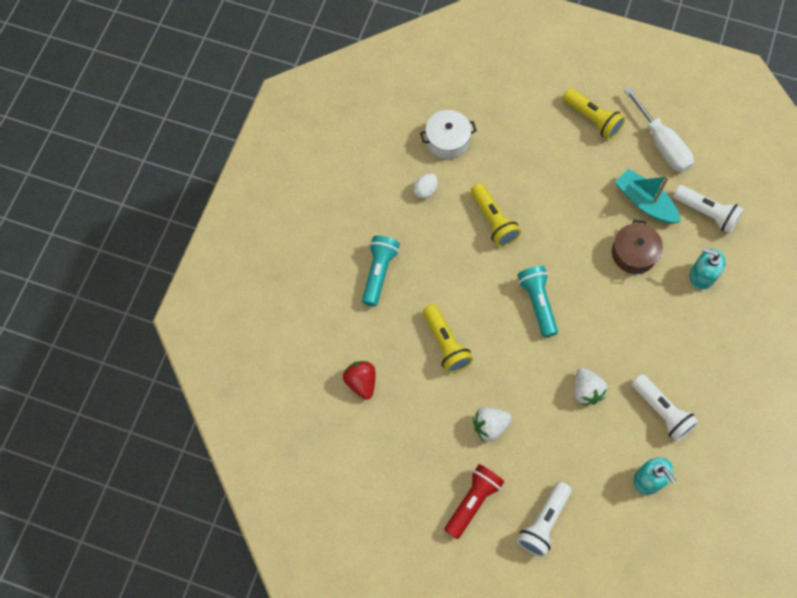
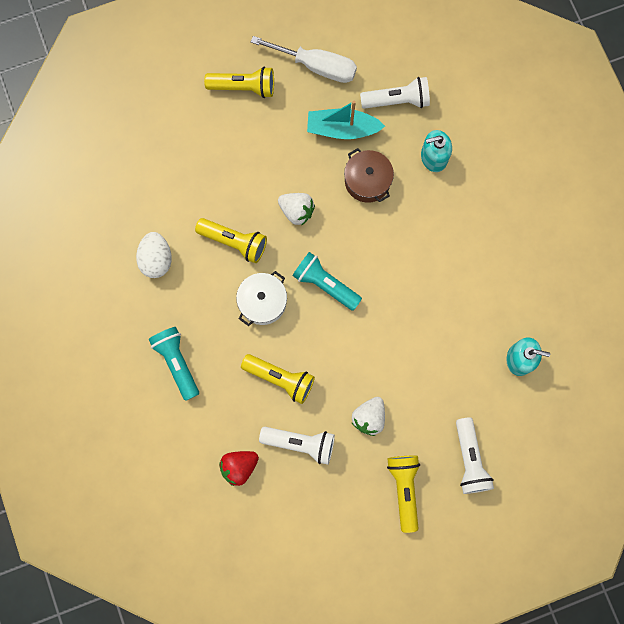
camera: 40 degrees left, 10 degrees up
(361, 382) = (239, 466): red strawberry -> red strawberry turned 60 degrees counterclockwise
(425, 190) = (156, 260): white egg -> white egg, size x1.52
(447, 140) = (138, 200): white pot -> white pot (262, 302)
(473, 502) = (404, 489): red flashlight -> yellow flashlight
(586, 391) = (419, 327): white strawberry -> white strawberry (296, 211)
(661, 412) = (488, 296): white flashlight -> white flashlight (300, 443)

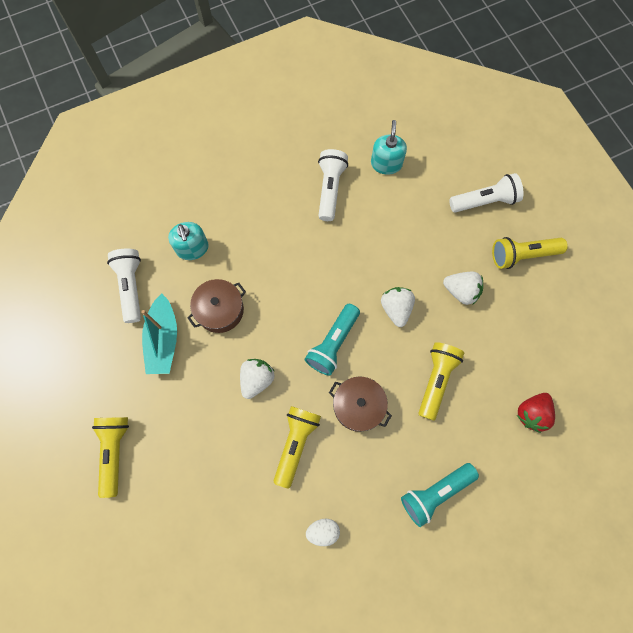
camera: 95 degrees left, 5 degrees down
(156, 260) = (323, 531): white egg -> white egg, size x0.66
(239, 466) = (532, 413): red strawberry -> red strawberry turned 75 degrees clockwise
(262, 302) = (358, 406): white pot -> brown pot
(300, 443) = (497, 354): white flashlight -> white flashlight (330, 189)
(316, 66) = (91, 373): white screwdriver -> none
(355, 349) = (396, 309): none -> white strawberry

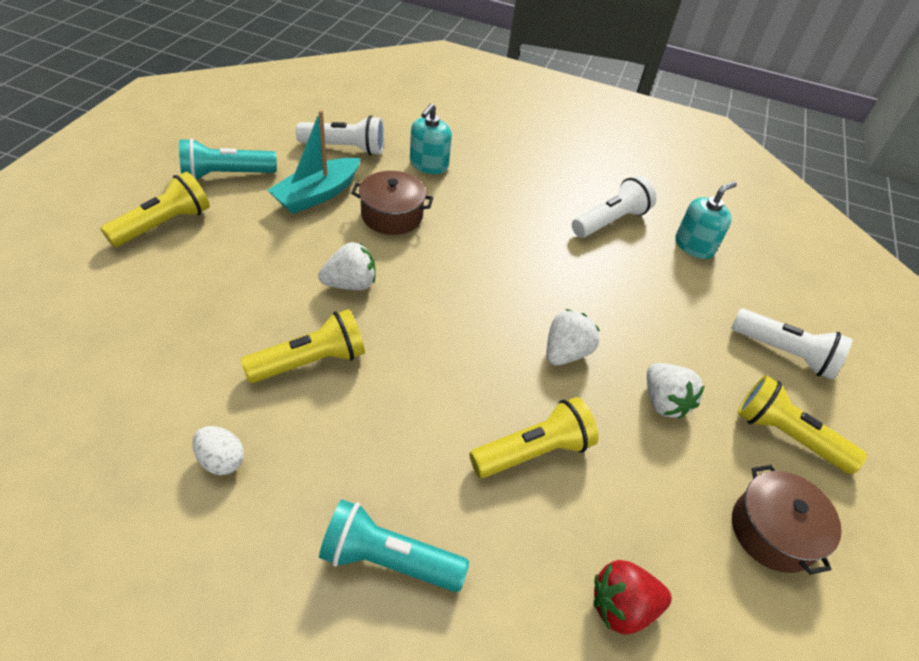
camera: 40 degrees right, 25 degrees down
(131, 287) = (345, 148): white flashlight -> white flashlight turned 60 degrees clockwise
(333, 343) = (460, 322): turquoise flashlight -> turquoise flashlight (226, 175)
(358, 406) = (415, 392): brown pot -> brown pot (773, 531)

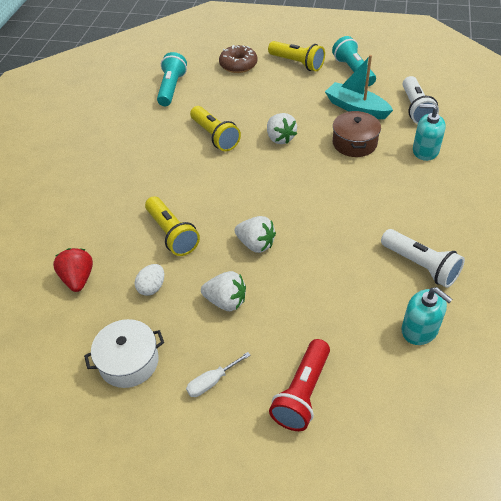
camera: 90 degrees right, 0 degrees up
(113, 295) = (238, 65): none -> brown donut
(221, 460) = (148, 123): white egg -> white egg (152, 287)
(388, 559) = (102, 186): turquoise flashlight -> turquoise flashlight (171, 88)
(664, 402) = (226, 301): white strawberry -> white strawberry turned 135 degrees counterclockwise
(773, 531) = (129, 361): brown pot -> white pot
(784, 353) = (302, 393): white flashlight -> red flashlight
(786, 435) = (211, 382): yellow flashlight -> white screwdriver

